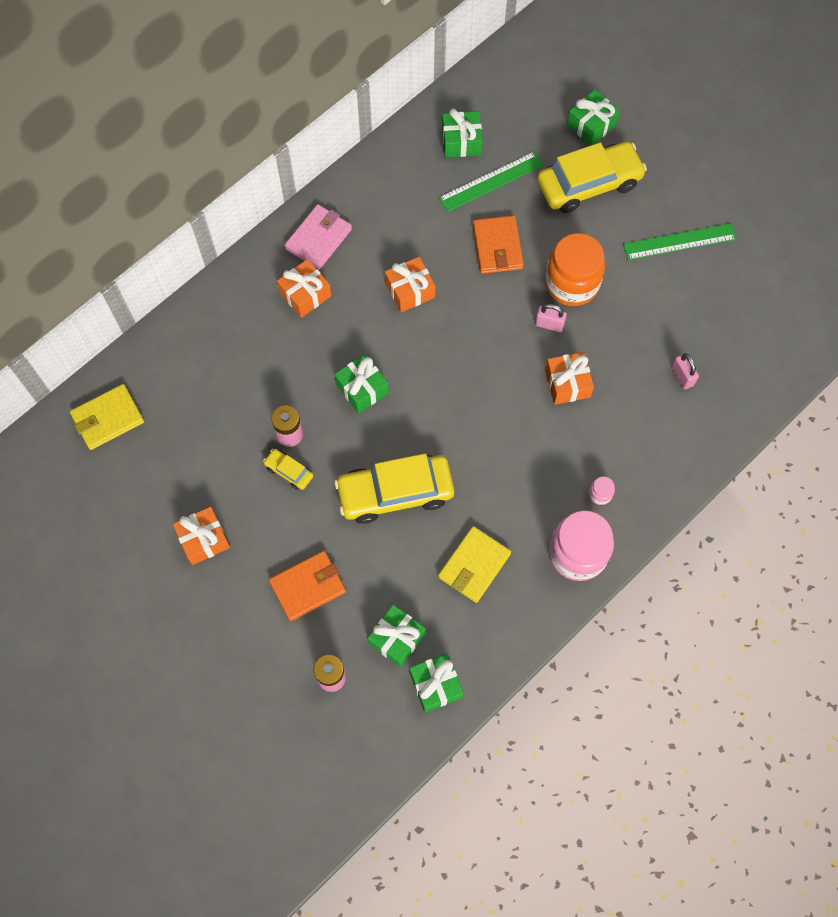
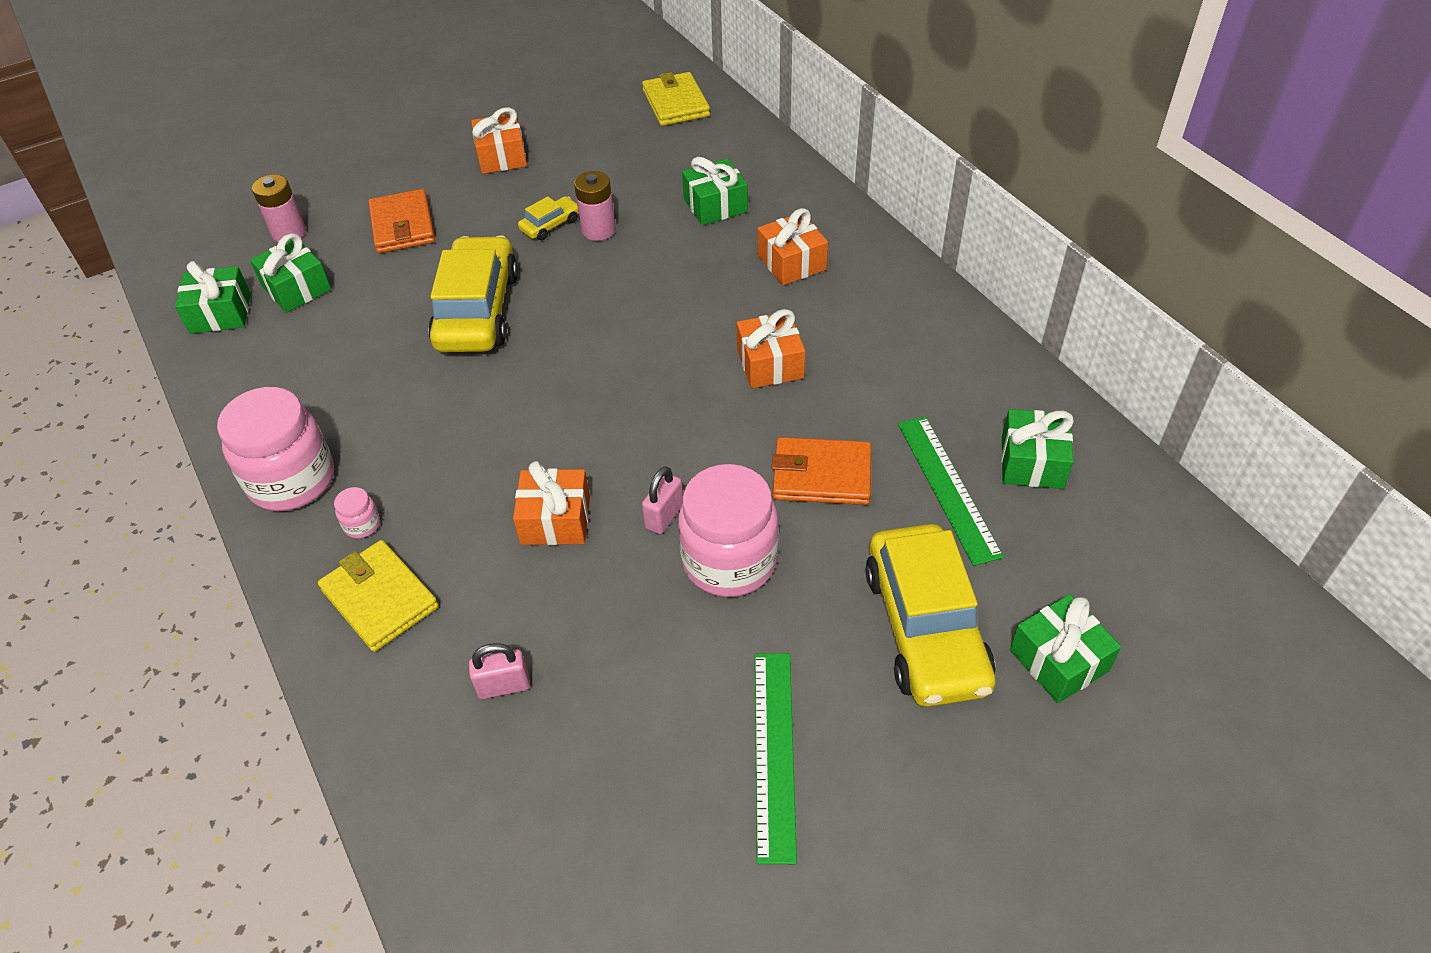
camera: 105 degrees right, 20 degrees down
(318, 239) = (875, 283): pink wallet -> none
(362, 388) = (635, 298): green gift -> green gift (715, 205)
(474, 565) = (341, 370): yellow wallet -> yellow wallet (380, 599)
(572, 283) = (729, 561): orange jar -> pink jar

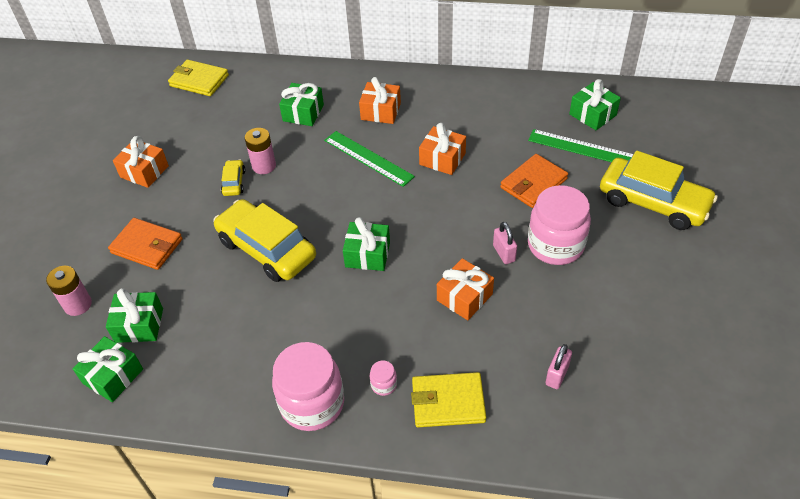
camera: 50 degrees left, 0 degrees up
(774, 752) = (679, 292): green ruler -> green ruler (368, 158)
(1058, 660) = (704, 173): green gift -> green gift (367, 254)

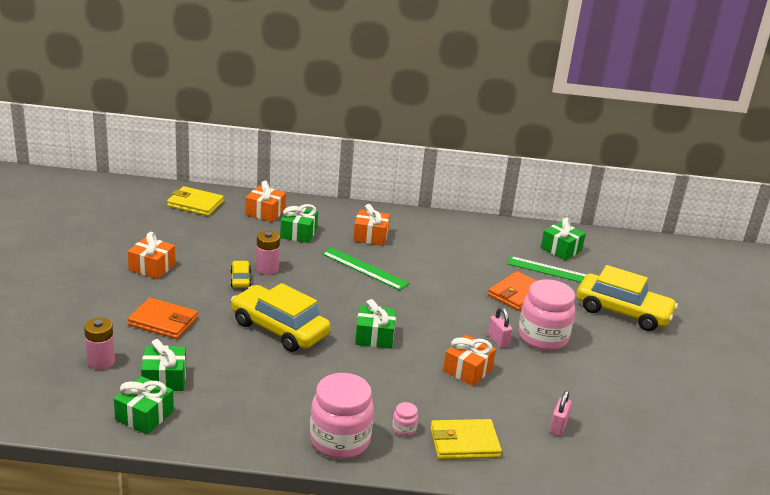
camera: 10 degrees left, 20 degrees down
(442, 159) = (432, 273): orange gift -> orange gift (265, 212)

